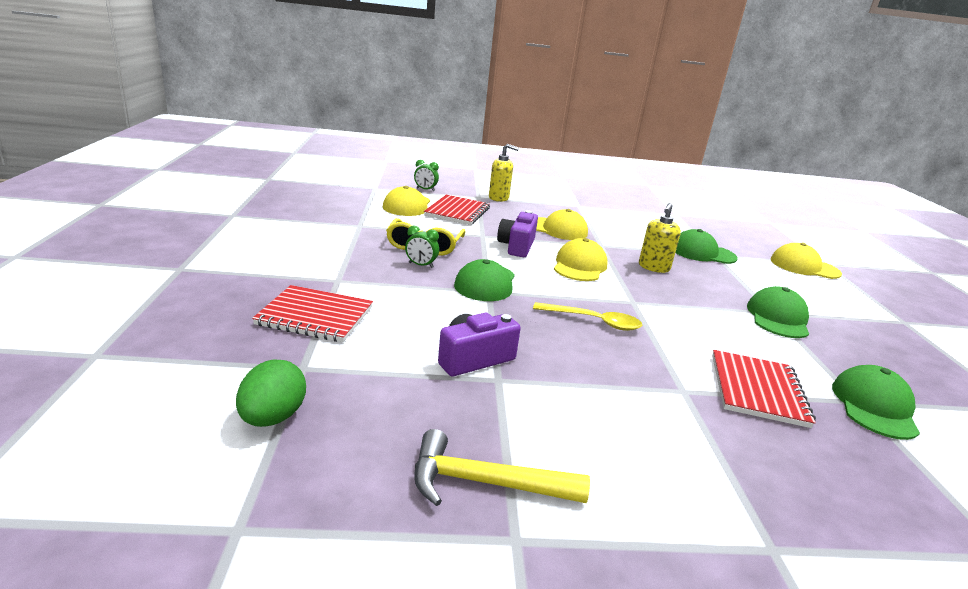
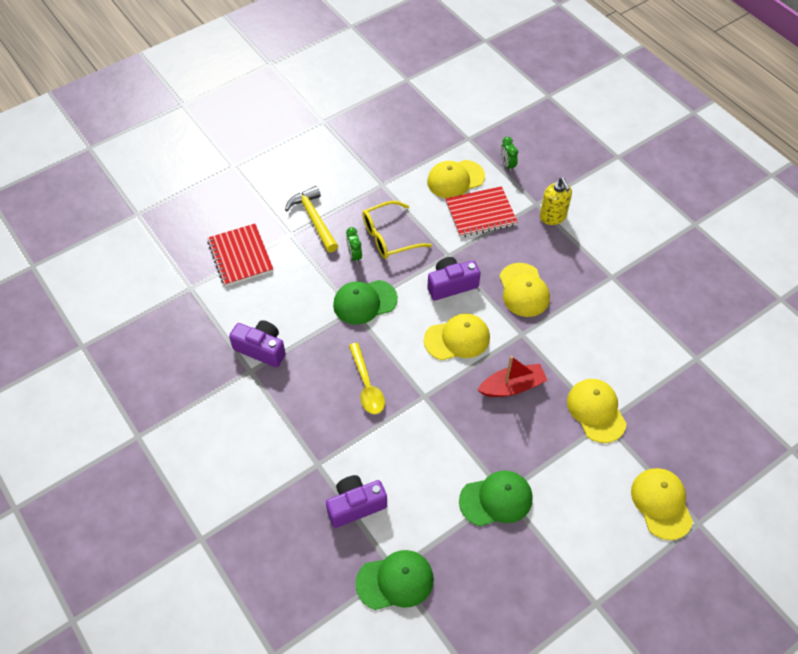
camera: 60 degrees right, 30 degrees up
(273, 417) = (146, 307): green egg -> none
(486, 483) = (163, 408): yellow hammer -> yellow hammer (314, 219)
(653, 267) = (512, 386): yellow soap dispenser -> red boat
(702, 253) = (596, 411): green cap -> yellow cap
(757, 390) = (355, 505): red notebook -> purple camera

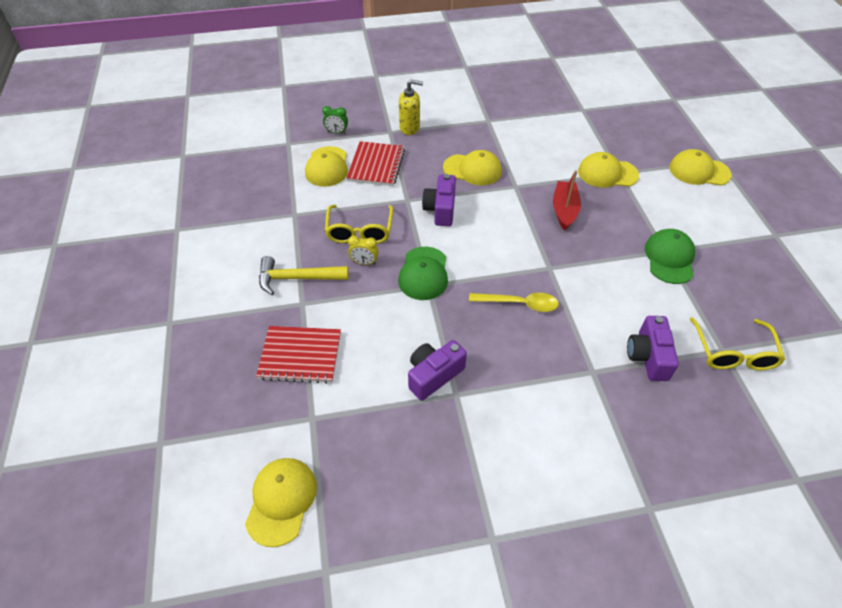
camera: 65 degrees left, 5 degrees down
(354, 255) = (364, 262): green clock -> yellow clock
(395, 581) = (733, 353): green cap -> yellow glasses
(457, 339) = (500, 226): yellow cap -> yellow cap (281, 501)

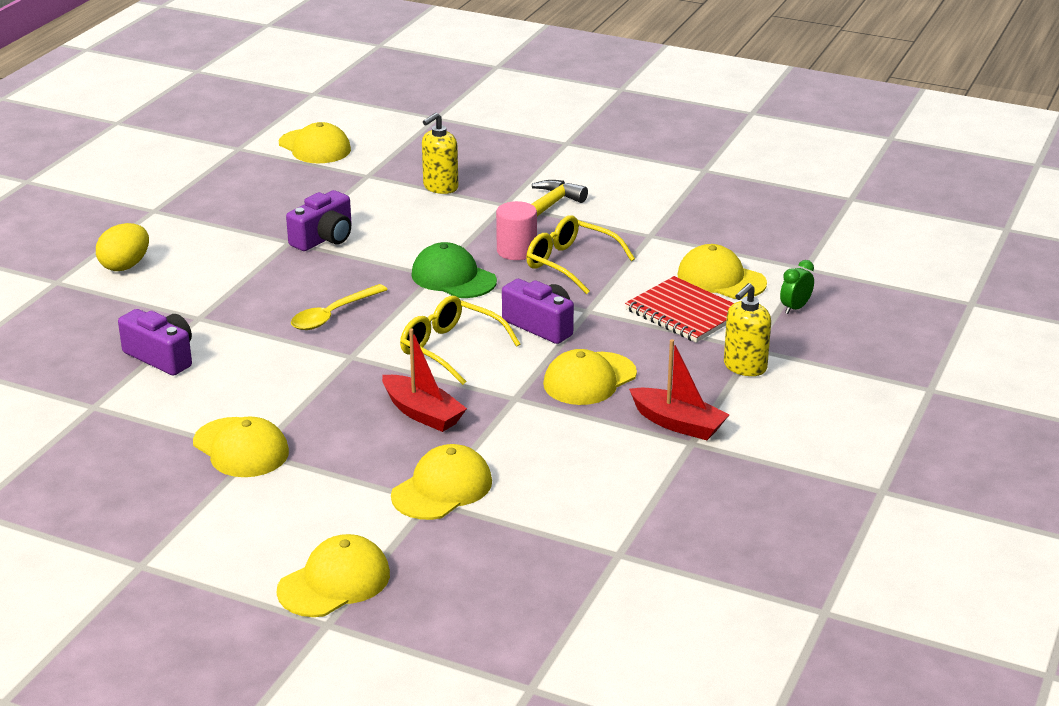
camera: 125 degrees right, 20 degrees down
(300, 356) = (440, 187): red notebook -> yellow soap dispenser
(364, 262) = (516, 251): yellow clock -> pink cylinder
(433, 375) = (324, 238): purple camera -> purple camera turned 45 degrees clockwise
(478, 129) = (678, 424): none -> red boat
(584, 478) = (125, 266): none -> yellow egg
(669, 258) = (241, 448): green cap -> yellow cap
(733, 353) = (80, 411): yellow glasses -> yellow glasses (450, 348)

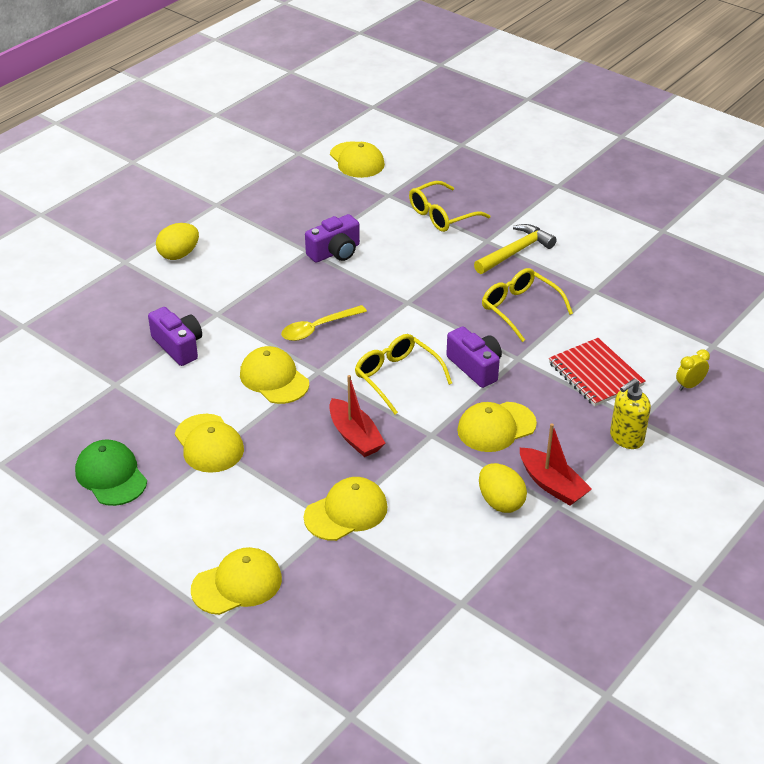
camera: 15 degrees right, 10 degrees up
(440, 187) = (441, 215): yellow soap dispenser -> yellow glasses
(453, 278) = (422, 307): green cap -> green cap (111, 475)
(516, 251) = (481, 289): pink cylinder -> none
(624, 449) = (500, 502): none -> yellow egg
(721, 279) = (637, 345): yellow cap -> yellow cap (274, 379)
(795, 308) = (689, 385): green clock -> yellow clock

